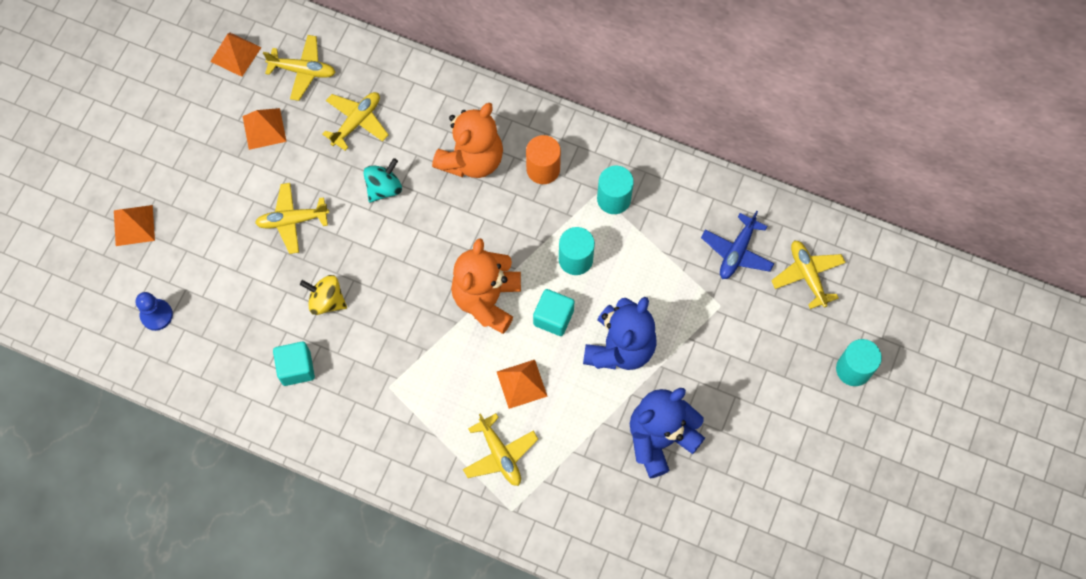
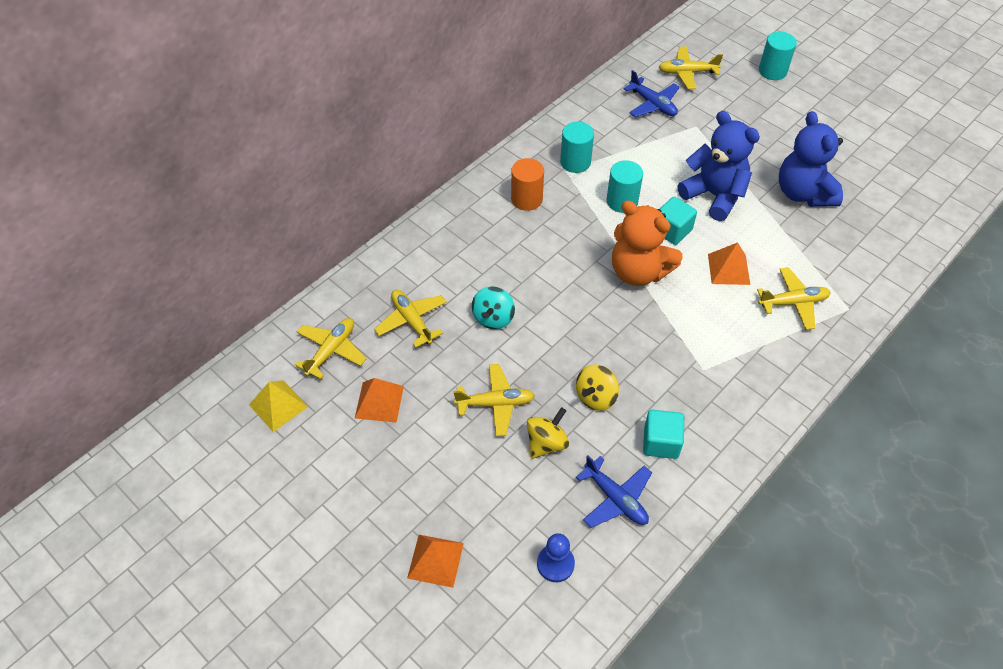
camera: 70 degrees left, 15 degrees down
(229, 345) = (615, 498): none -> blue plane
(236, 54) = (278, 405): orange pyramid -> yellow pyramid
(266, 274) = (546, 443): none -> yellow spinning top
(292, 220) = (495, 403): yellow plane -> yellow plane turned 105 degrees counterclockwise
(384, 188) = (493, 318): turquoise spinning top -> turquoise spinning top turned 135 degrees counterclockwise
(472, 159) = (494, 245): orange teddy bear -> none

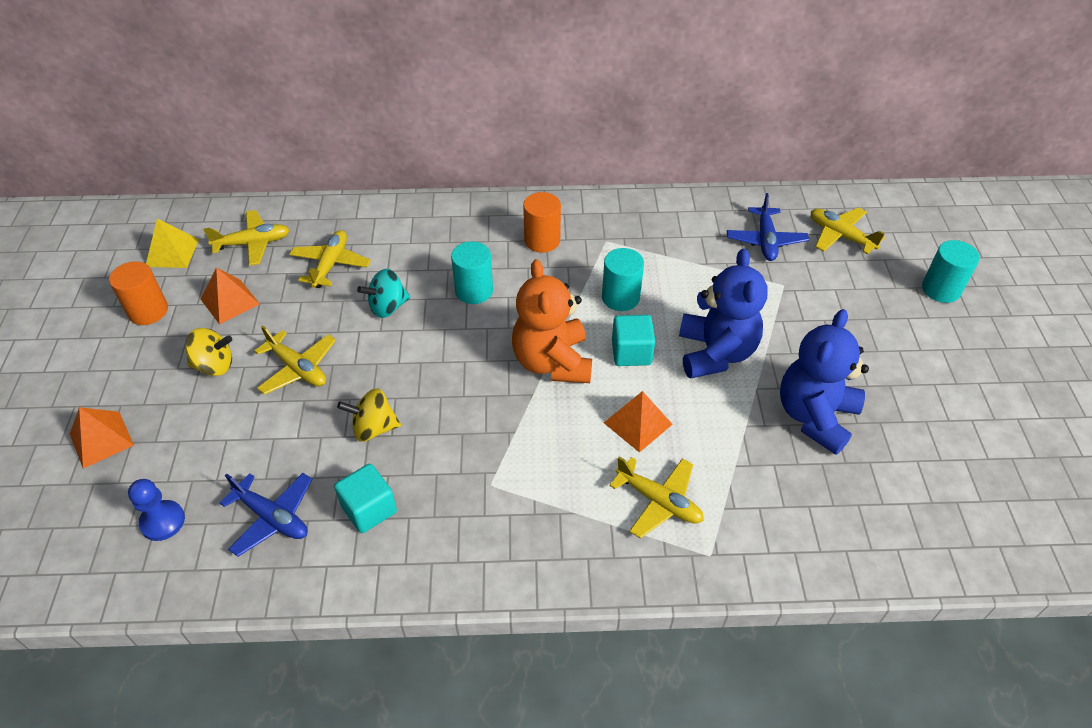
camera: 45 degrees right, 5 degrees down
(328, 458) = (148, 311): none -> orange cylinder
(546, 443) = (288, 429): yellow spinning top -> yellow spinning top (214, 365)
(575, 162) = (624, 240): turquoise cylinder -> turquoise cylinder (474, 291)
(615, 498) = (272, 517): blue plane -> blue plane turned 60 degrees counterclockwise

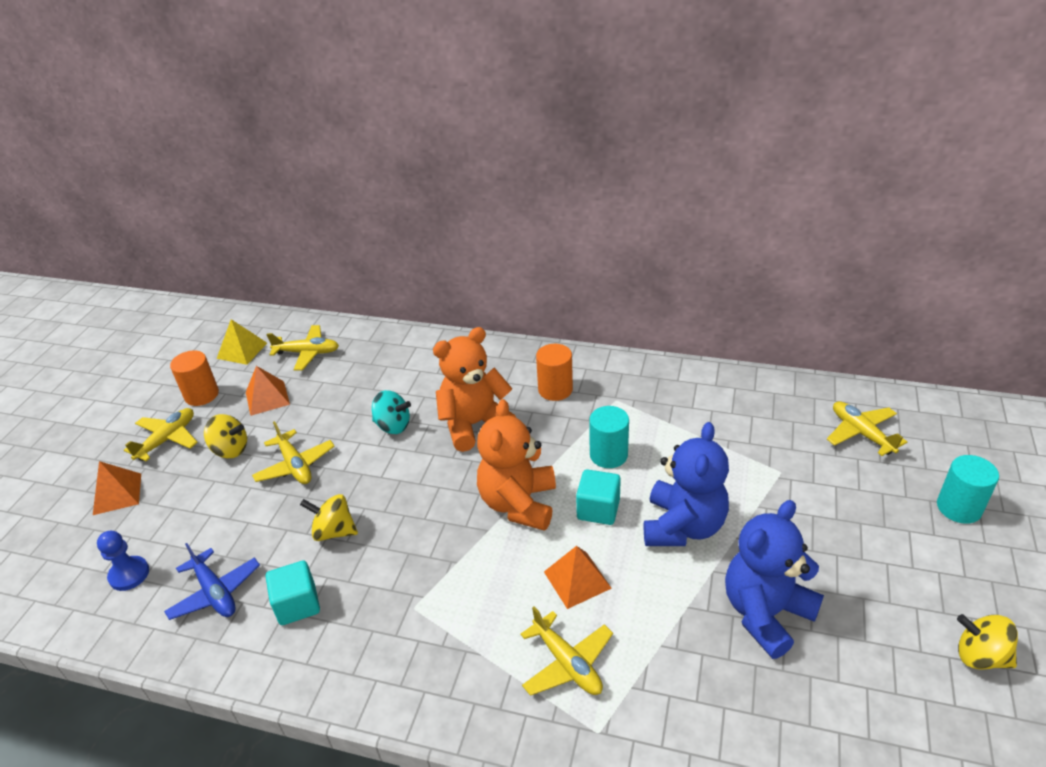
camera: 20 degrees right, 10 degrees down
(331, 264) = (362, 381): yellow plane -> yellow plane (167, 439)
(388, 307) = (393, 426): turquoise spinning top -> turquoise spinning top turned 150 degrees counterclockwise
(474, 291) = (474, 424): turquoise cylinder -> orange teddy bear
(765, 240) = (777, 425): blue plane -> none
(995, 413) = (980, 656): none -> yellow spinning top

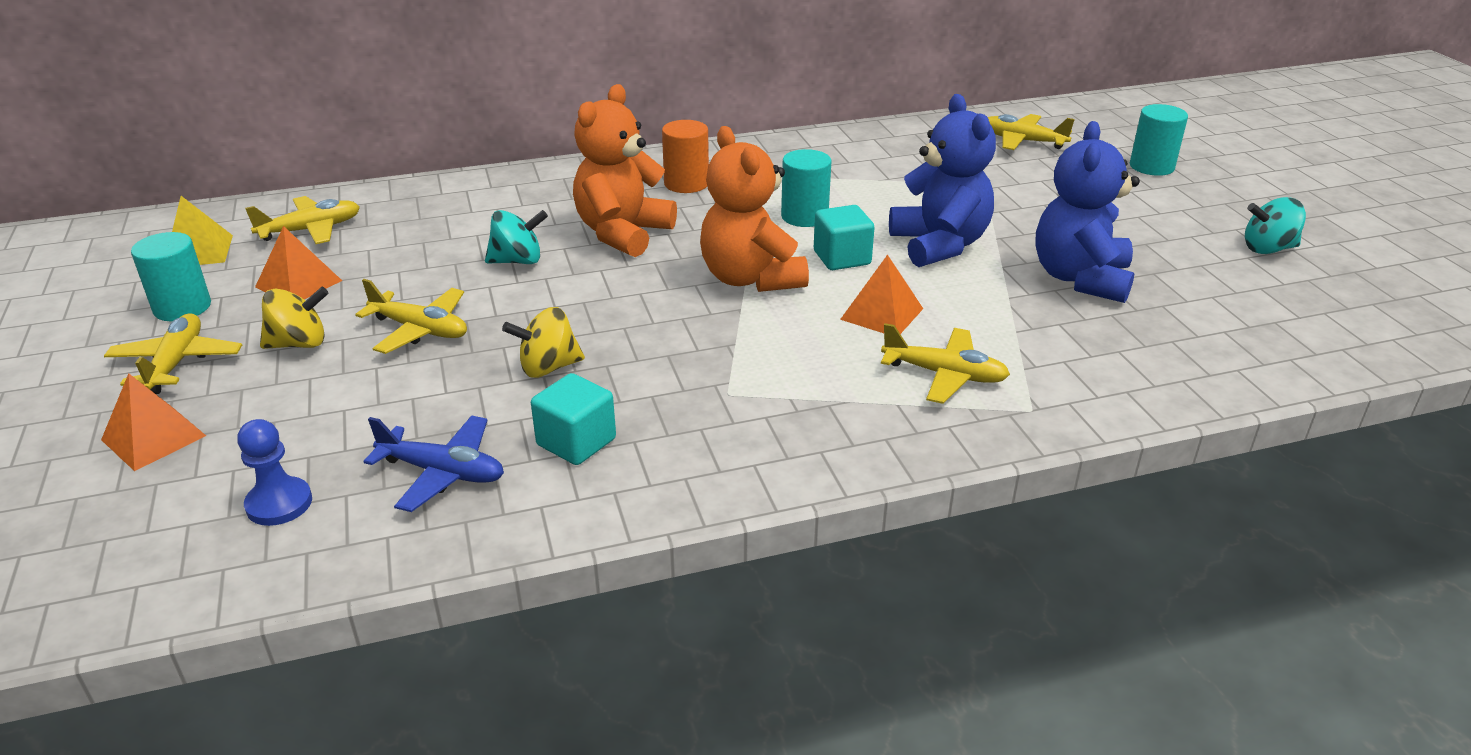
camera: 35 degrees left, 5 degrees down
(201, 395) = (182, 307): orange cylinder -> turquoise cylinder
(980, 656) = (1268, 249): yellow spinning top -> turquoise spinning top

